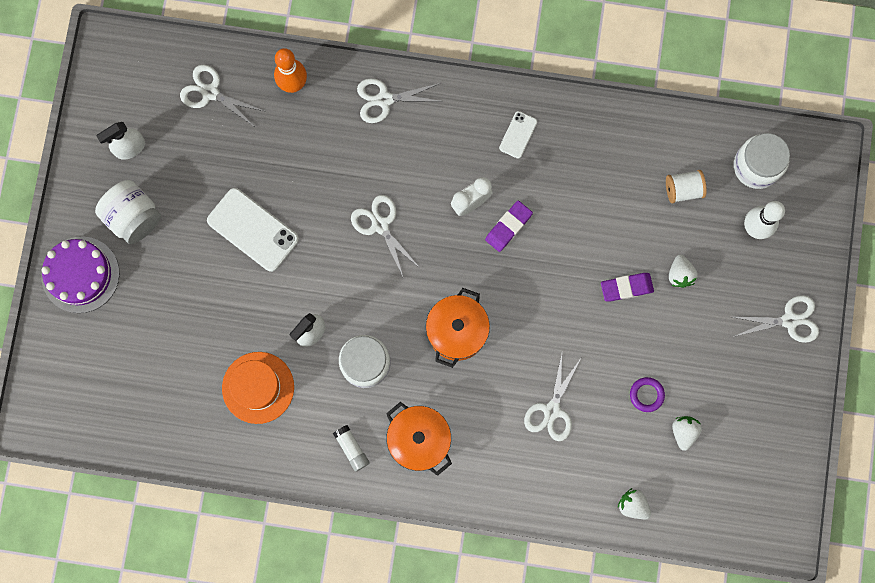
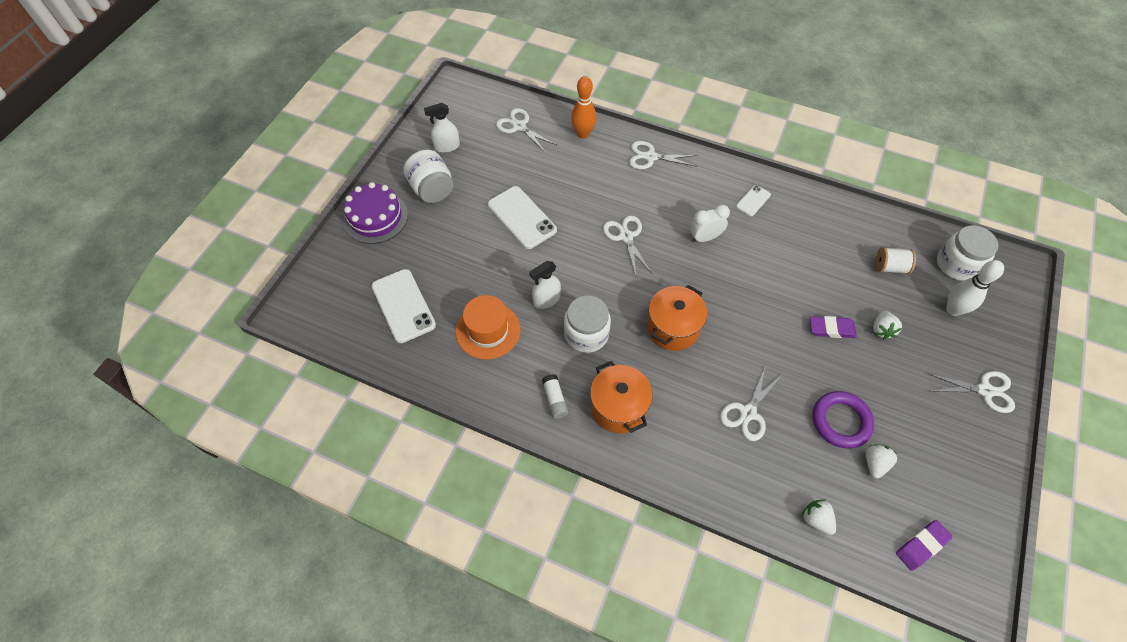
camera: 15 degrees right, 20 degrees down
(155, 382) = (403, 306): none -> white phone
(508, 227) = (733, 261): purple eraser -> purple eraser (921, 546)
(646, 395) = (841, 421): purple ring -> purple ring, size x1.78

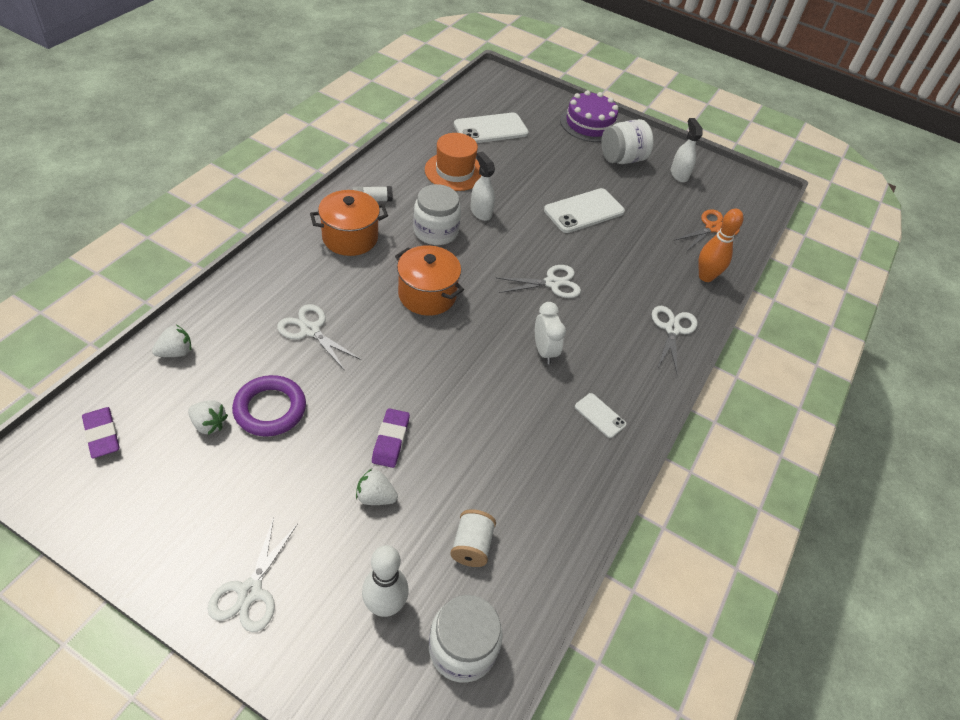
camera: 90 degrees right, 10 degrees down
(519, 126) = (712, 228): white scissors -> orange scissors

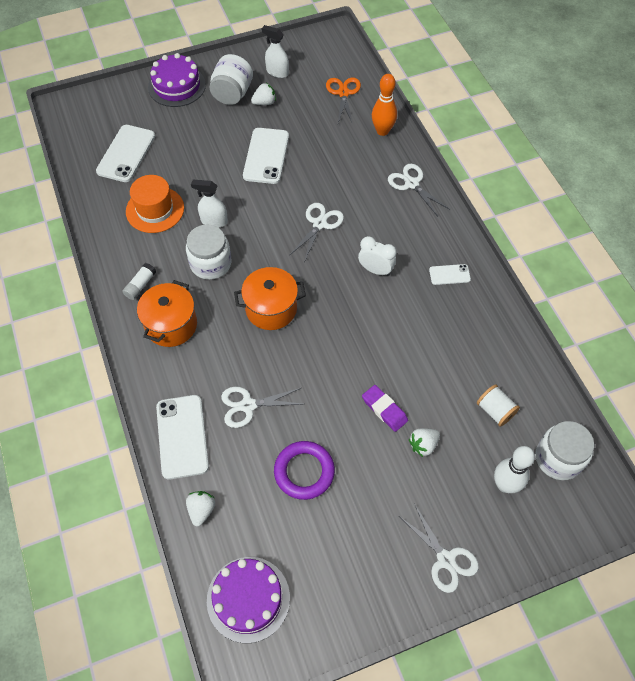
camera: 45 degrees left, 10 degrees up
(102, 435) = (248, 599): purple eraser -> purple cake
(209, 424) = (290, 519): white strawberry -> white strawberry (264, 102)
(243, 301) = (182, 436): none -> white phone

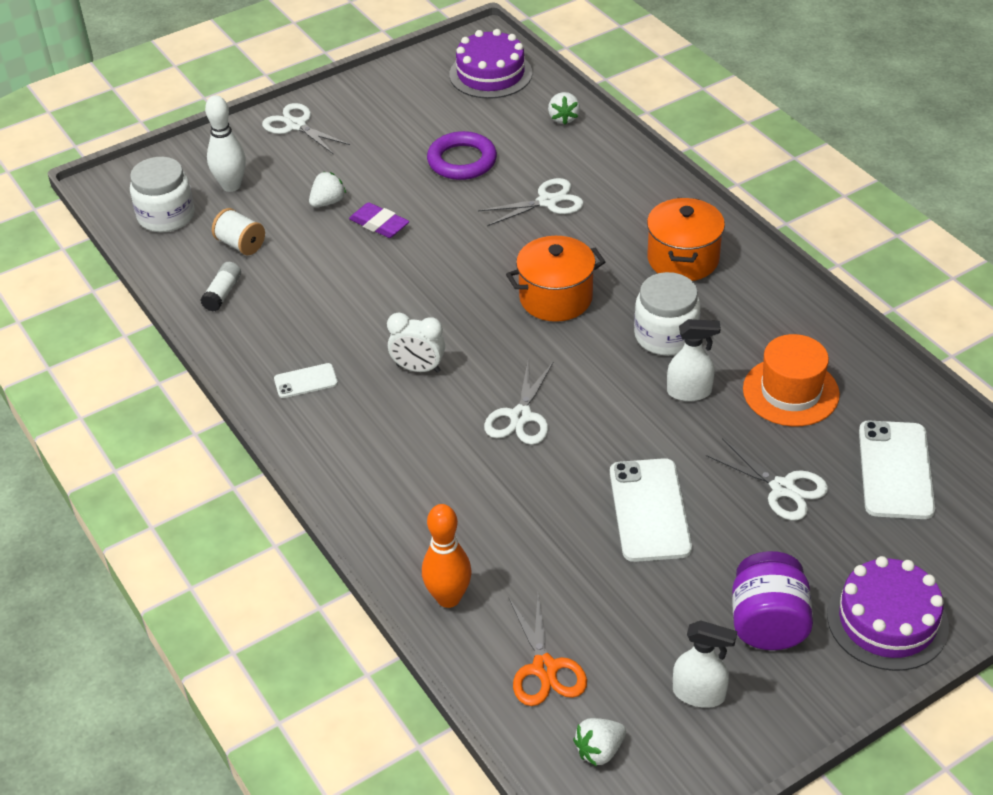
camera: 170 degrees right, 15 degrees down
(140, 285) = (751, 294): white glue stick -> white glue stick (223, 293)
(182, 436) = (613, 165): white phone -> none
(232, 94) = (768, 623): white jar -> purple jar
(264, 102) = (696, 616): white strawberry -> white strawberry (599, 750)
(411, 184) = (379, 507): white scissors -> white scissors (782, 488)

